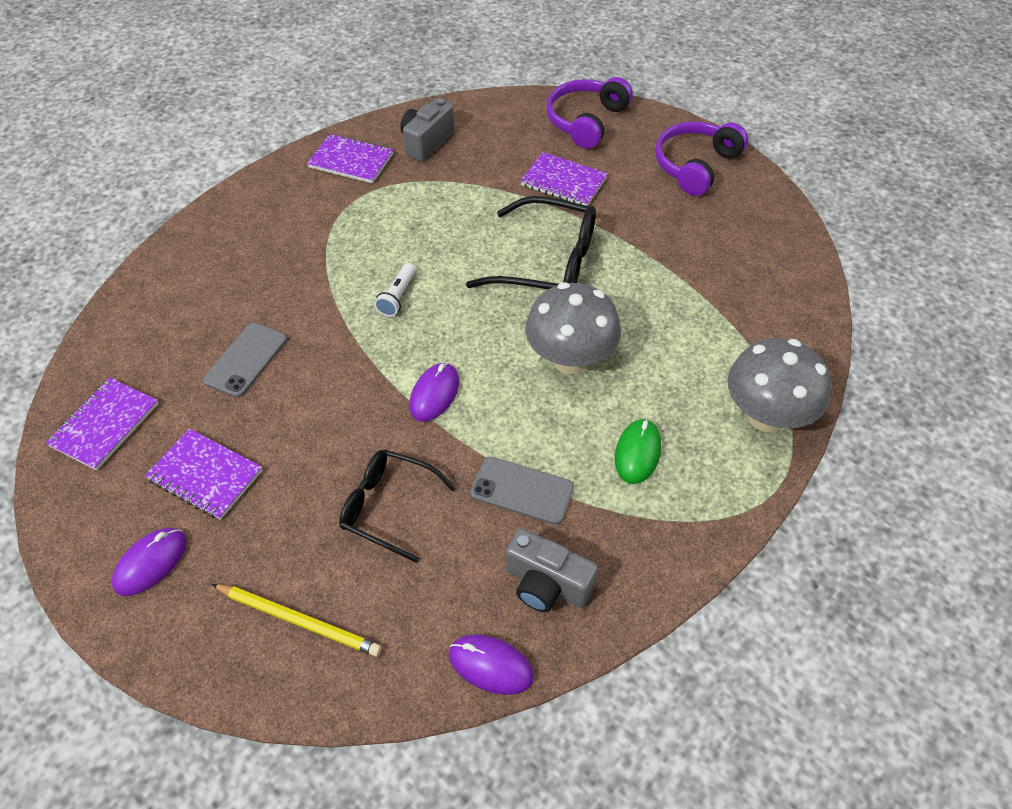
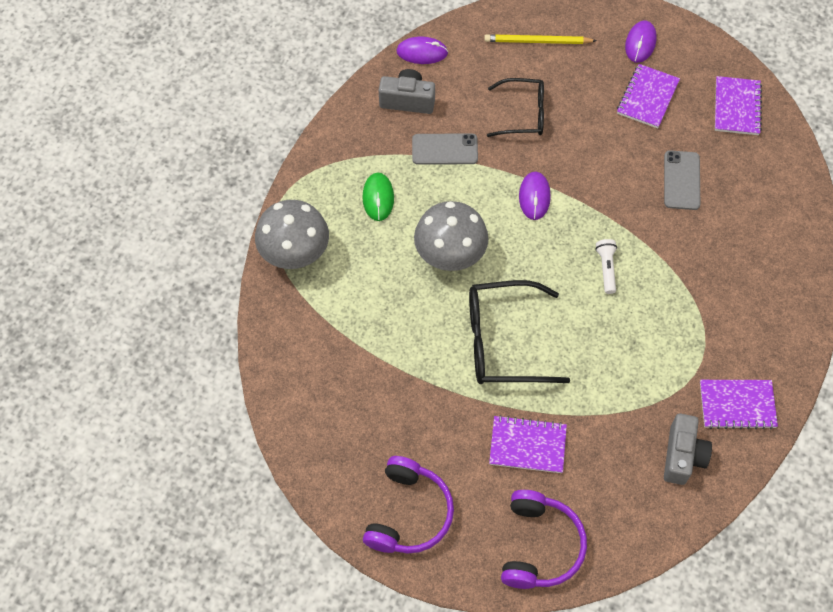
camera: 160 degrees right, 10 degrees up
(205, 475) = (647, 97): purple notebook -> purple notebook turned 75 degrees counterclockwise

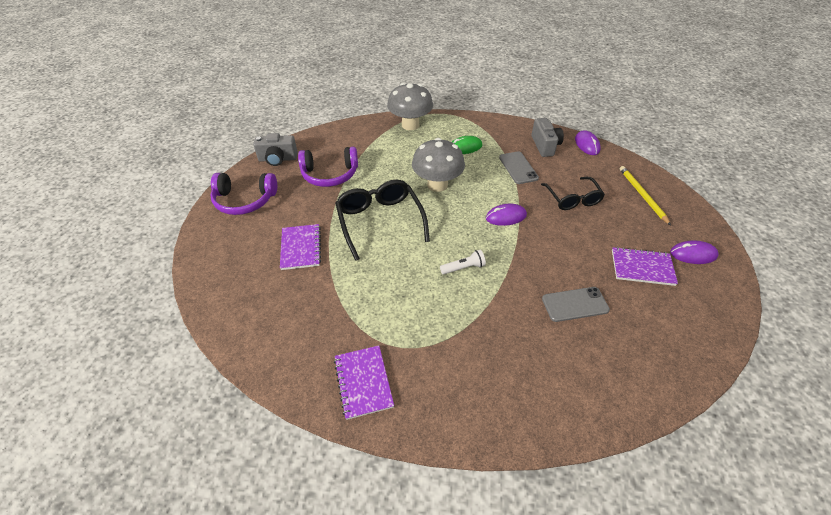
camera: 75 degrees right, 15 degrees down
(540, 546) = (222, 268): purple headphones -> purple headphones (330, 175)
(682, 456) = (306, 346): grey camera -> grey camera (278, 159)
(736, 107) = (682, 335): purple notebook -> none

